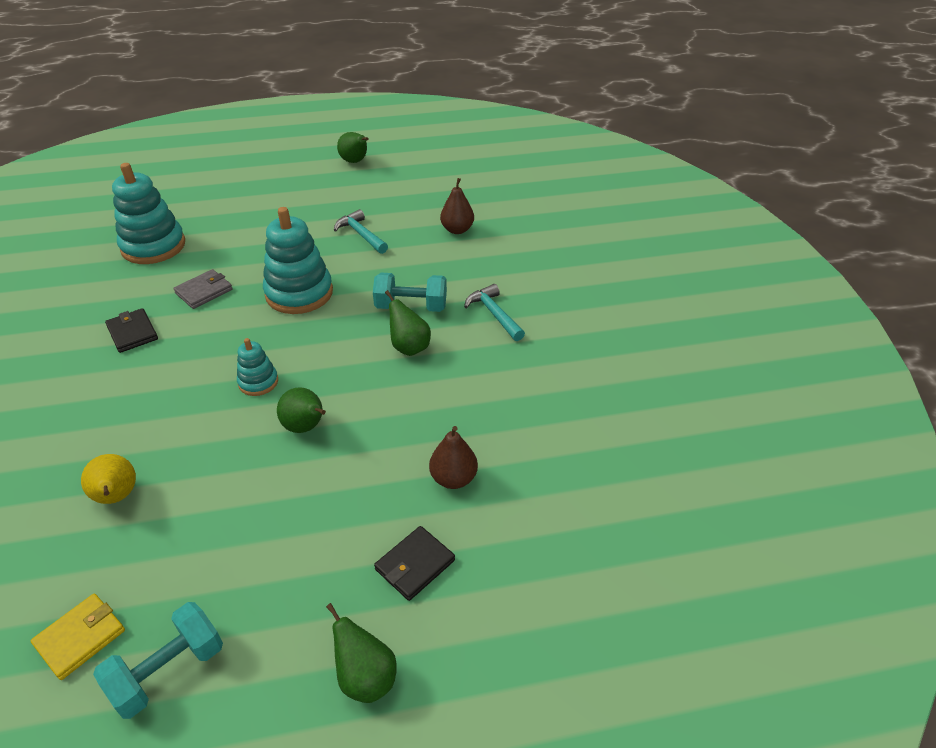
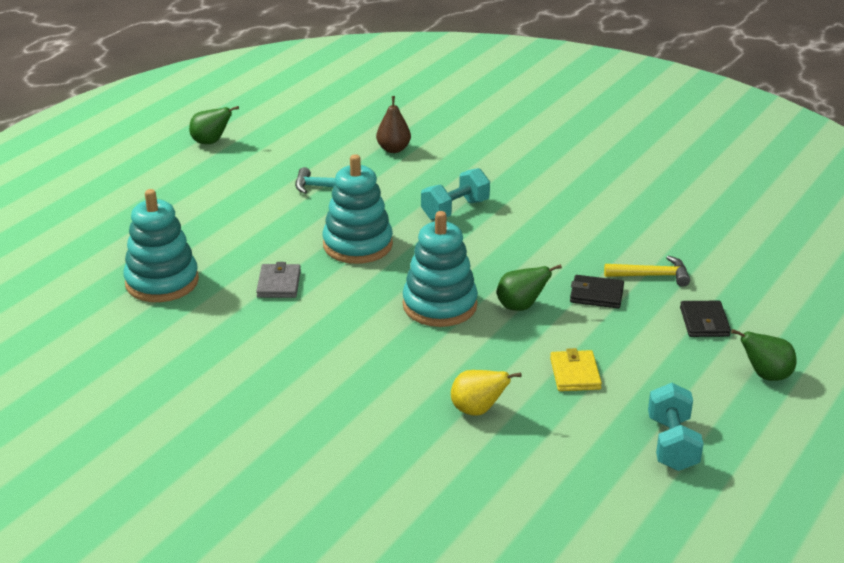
camera: 45 degrees left, 10 degrees down
(80, 638) = (598, 470): yellow wallet -> yellow wallet (575, 374)
(132, 333) = (279, 336): black wallet -> black wallet (596, 294)
(258, 382) = (439, 305): turquoise stacking toy -> turquoise stacking toy, size x1.93
(409, 347) = (500, 231): green pear -> none
(453, 478) = (652, 276): brown pear -> yellow hammer
(494, 314) = (517, 185): turquoise hammer -> none

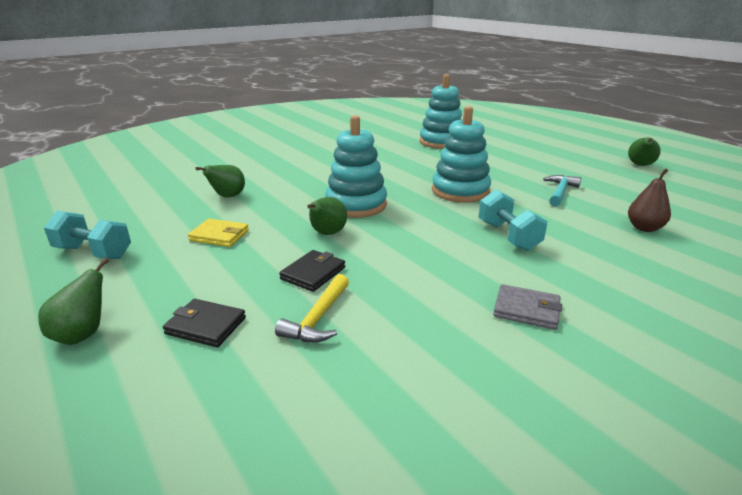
camera: 110 degrees right, 5 degrees down
(279, 284) = (421, 165): grey wallet -> grey wallet (526, 310)
(477, 410) = (227, 196): yellow pear -> green pear

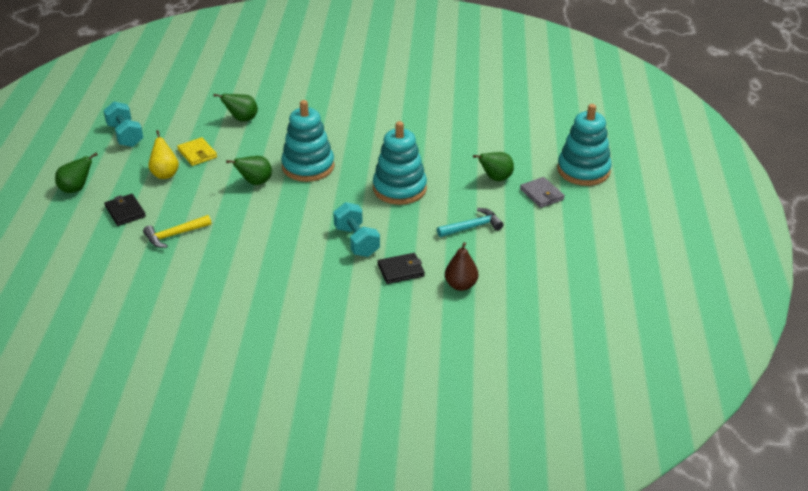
camera: 40 degrees right, 10 degrees up
(205, 266) = (165, 174): none -> yellow pear
(313, 273) = (208, 207): black wallet -> black wallet (401, 270)
(441, 142) = (490, 126): turquoise stacking toy -> turquoise stacking toy (583, 170)
(508, 236) = (357, 241): turquoise dumbbell -> turquoise dumbbell turned 45 degrees counterclockwise
(526, 310) = (275, 288): grey wallet -> grey wallet (541, 194)
(640, 165) = (611, 237): green pear -> green pear (495, 178)

